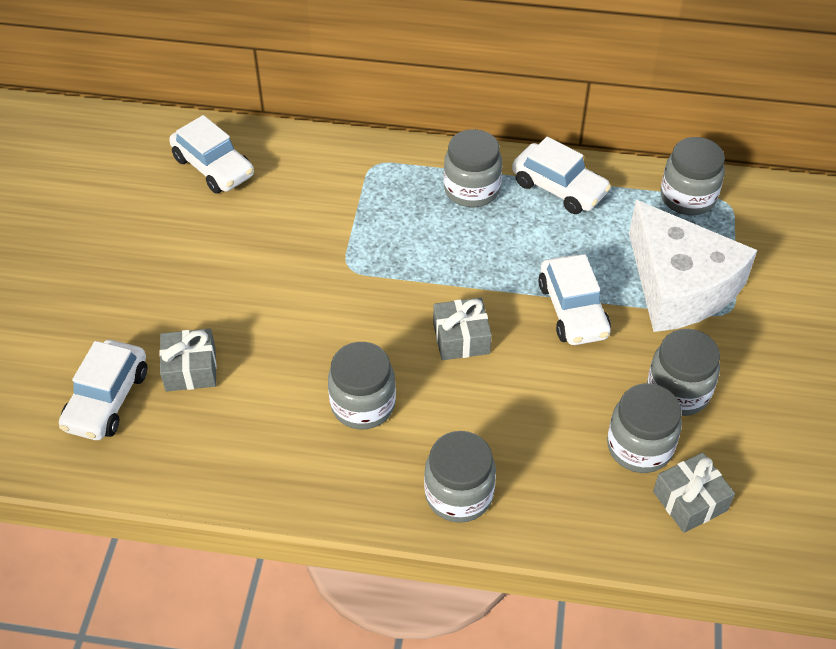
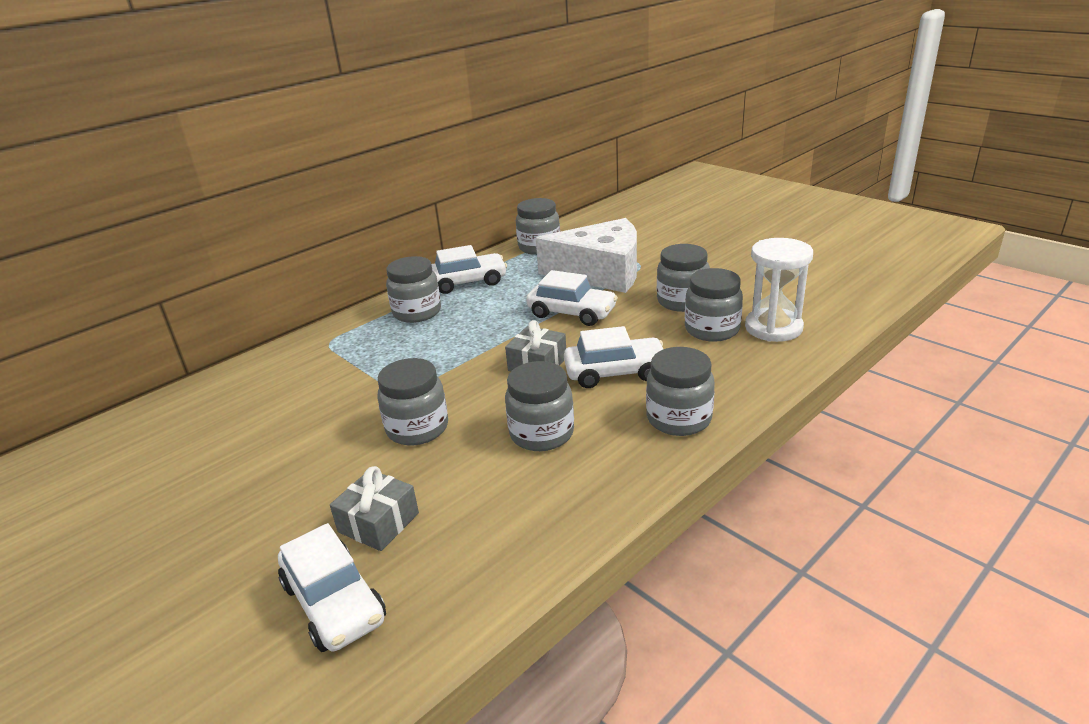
camera: 50 degrees left, 20 degrees down
(213, 167) = (193, 420): white car -> white car (615, 372)
(307, 315) = (417, 428): none -> grey jar
(690, 501) = (773, 328): grey gift -> white hourglass

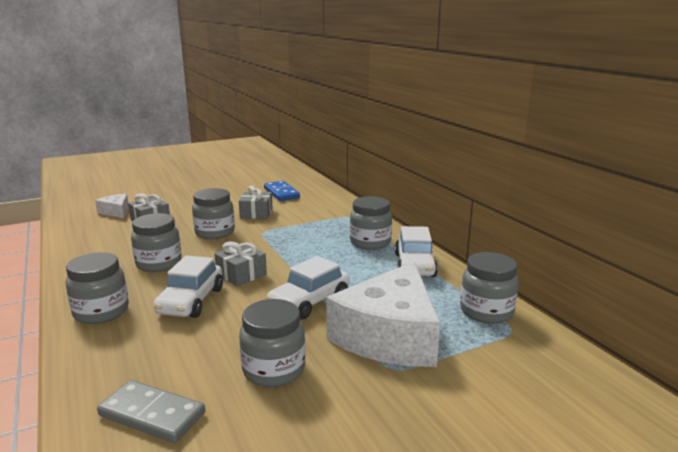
camera: 105 degrees right, 10 degrees down
(215, 426) = (281, 193): none -> blue domino
(325, 419) = (256, 213): none -> grey gift
(334, 603) = (116, 212): white car -> white cheese
(712, 330) = (197, 369): grey jar -> none
(773, 328) = (152, 414): white hourglass -> grey domino

